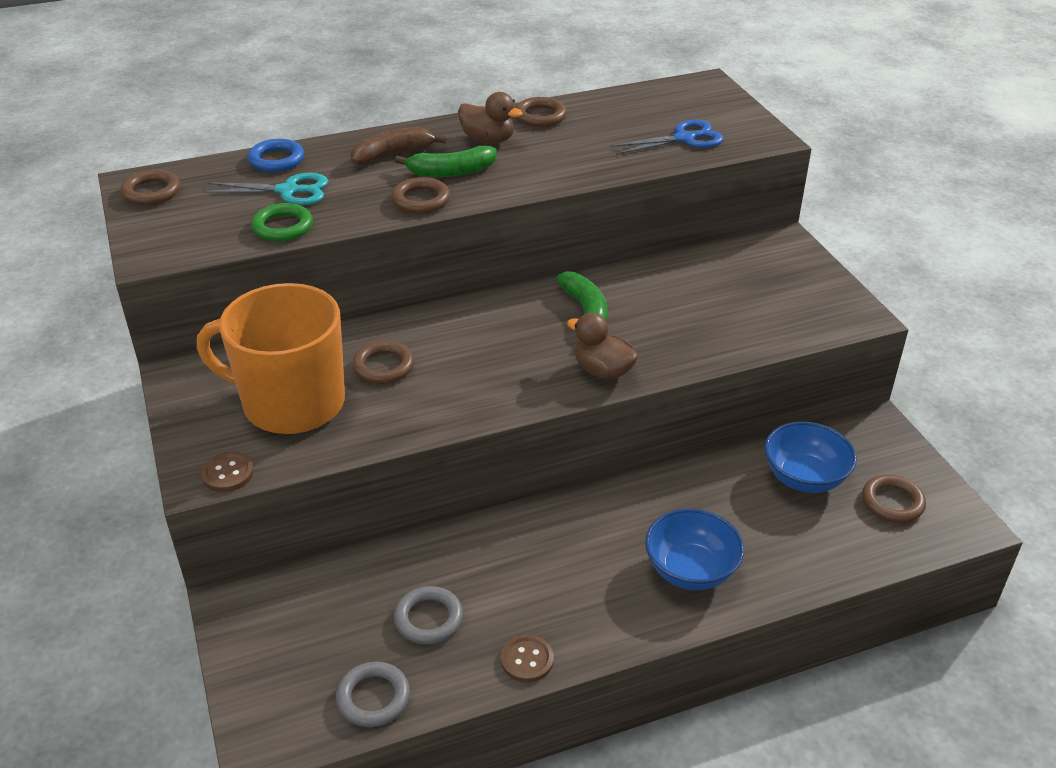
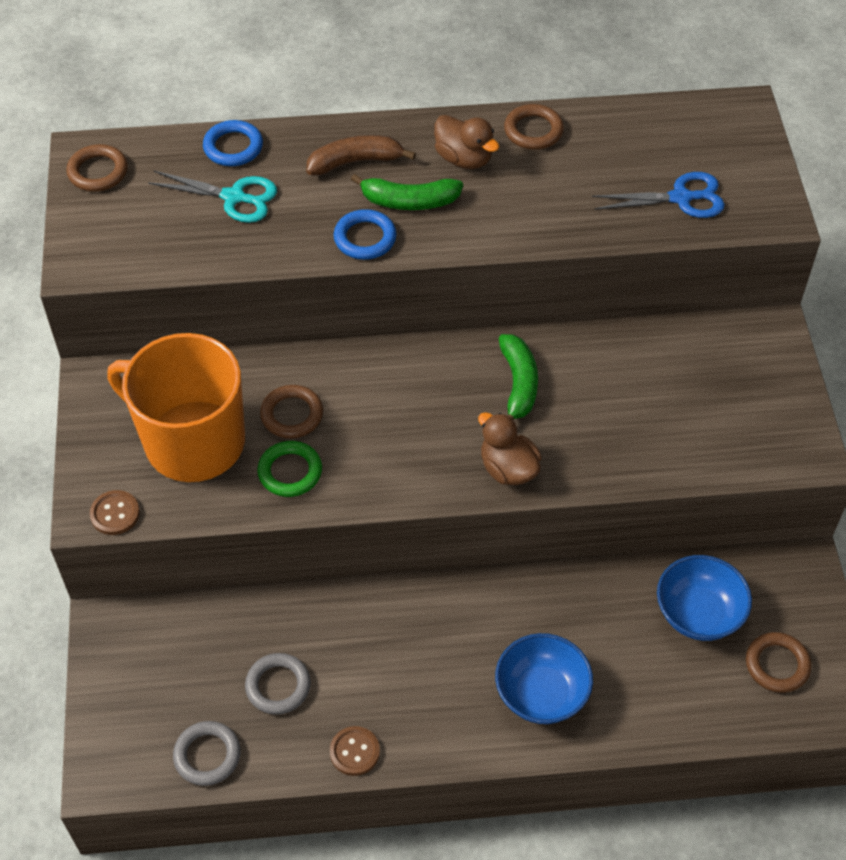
camera: 15 degrees right, 15 degrees up
(283, 227) = (215, 250): green ring -> green ring (290, 472)
(421, 200) = (365, 238): brown ring -> blue ring

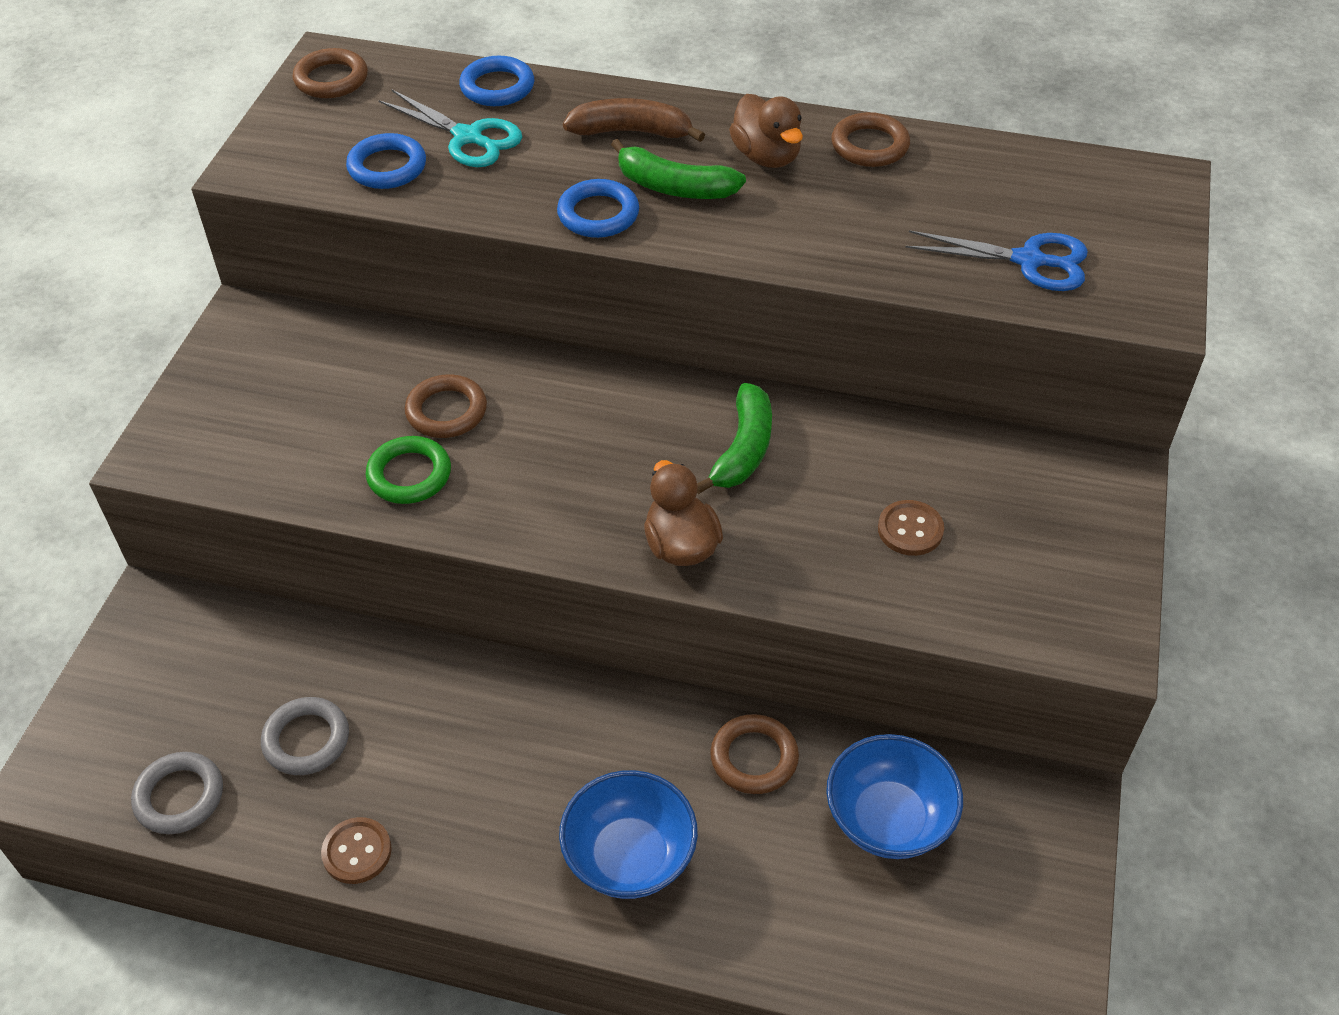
camera: 20 degrees right, 5 degrees down
(115, 514) = (182, 465): brown button -> brown button (910, 530)
(185, 239) = (387, 167): none -> blue ring
(192, 441) = (314, 410): orange mug -> none
(777, 665) = (971, 923): brown ring -> brown ring (754, 758)

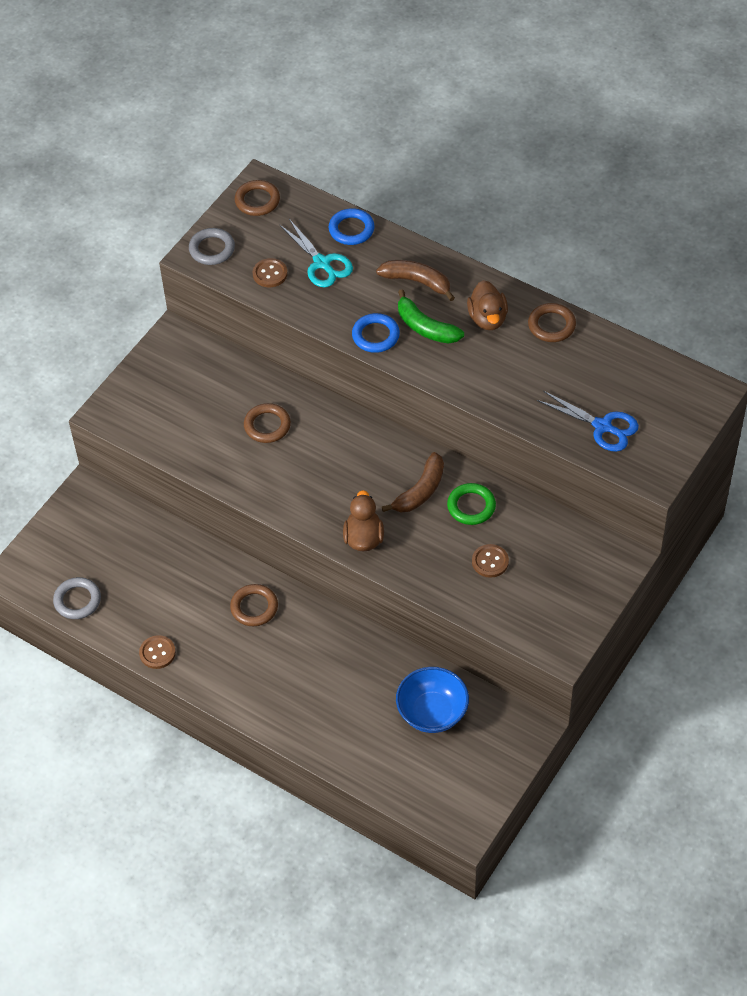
camera: 20 degrees right, 5 degrees up
(306, 740) = (148, 588): grey ring -> grey ring (212, 249)
(387, 167) = (270, 274): blue ring -> brown button
(409, 475) = (235, 459): green ring -> green ring (471, 506)
(629, 856) = (292, 693): blue bowl -> none
(743, 449) = (420, 491): green banana -> brown banana
(754, 758) = (376, 662): brown ring -> brown ring (254, 607)

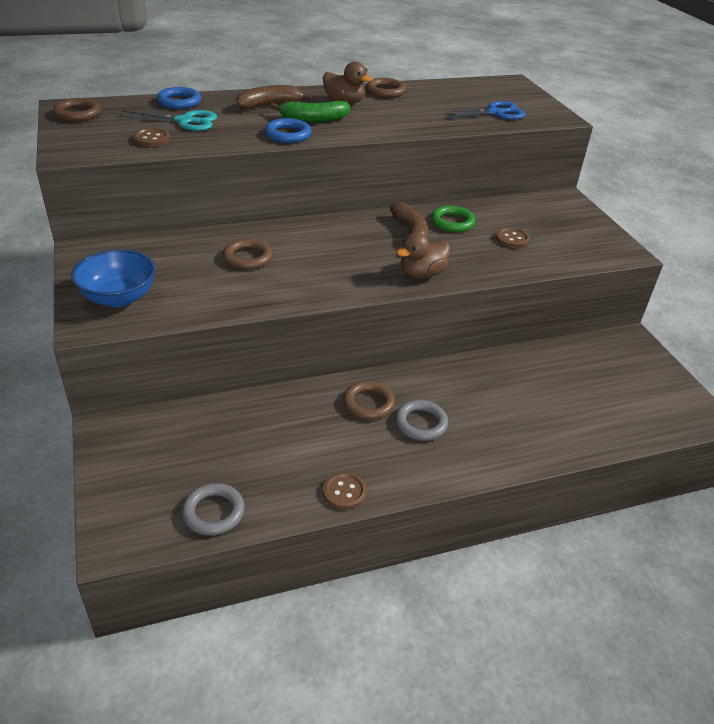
camera: 55 degrees left, 15 degrees down
(212, 249) = (77, 146): grey ring -> grey ring (421, 423)
(363, 538) = (421, 274): brown duck -> brown duck turned 75 degrees counterclockwise
(432, 712) = (574, 372): blue bowl -> blue bowl (119, 297)

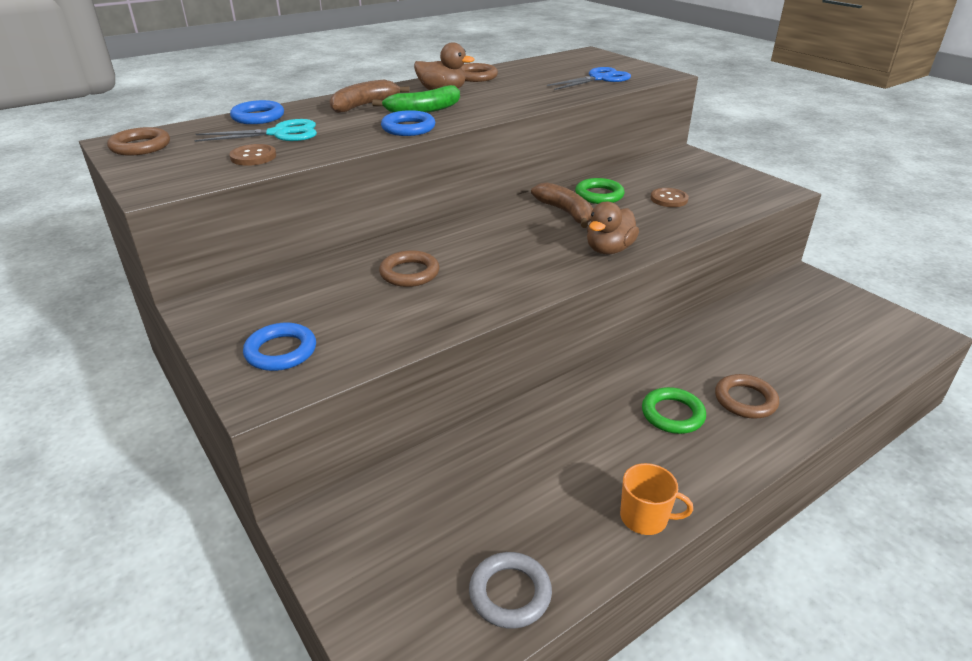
camera: 15 degrees left, 5 degrees down
(119, 297) = (281, 351): blue bowl -> blue ring
(344, 492) = (645, 518): brown button -> orange mug
(368, 403) = (603, 407): brown ring -> brown ring (745, 400)
(421, 423) = (672, 414): grey ring -> green ring

